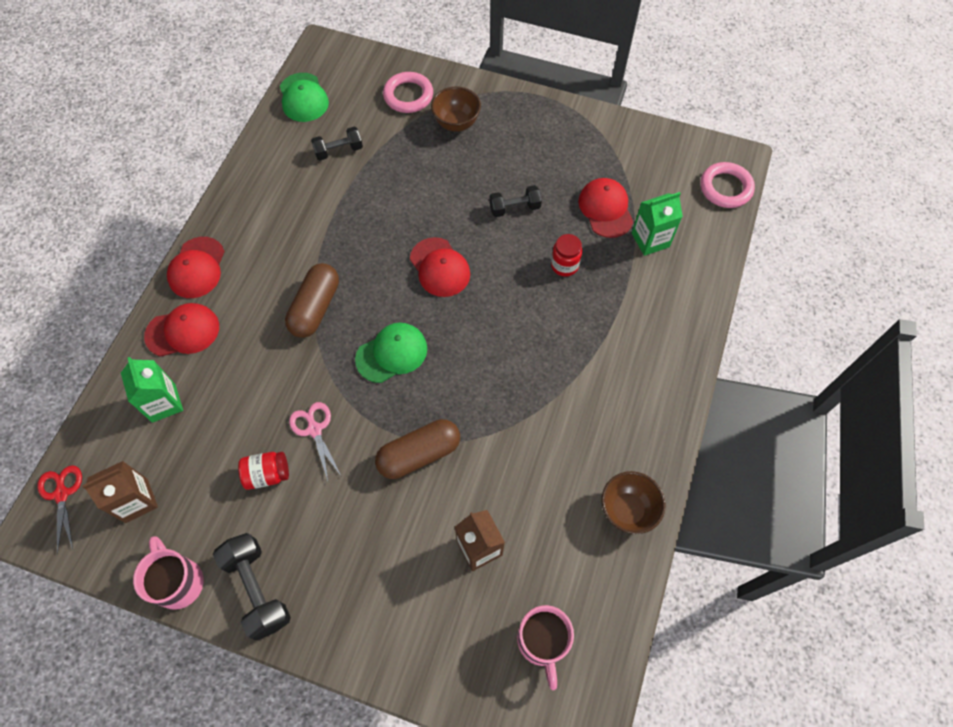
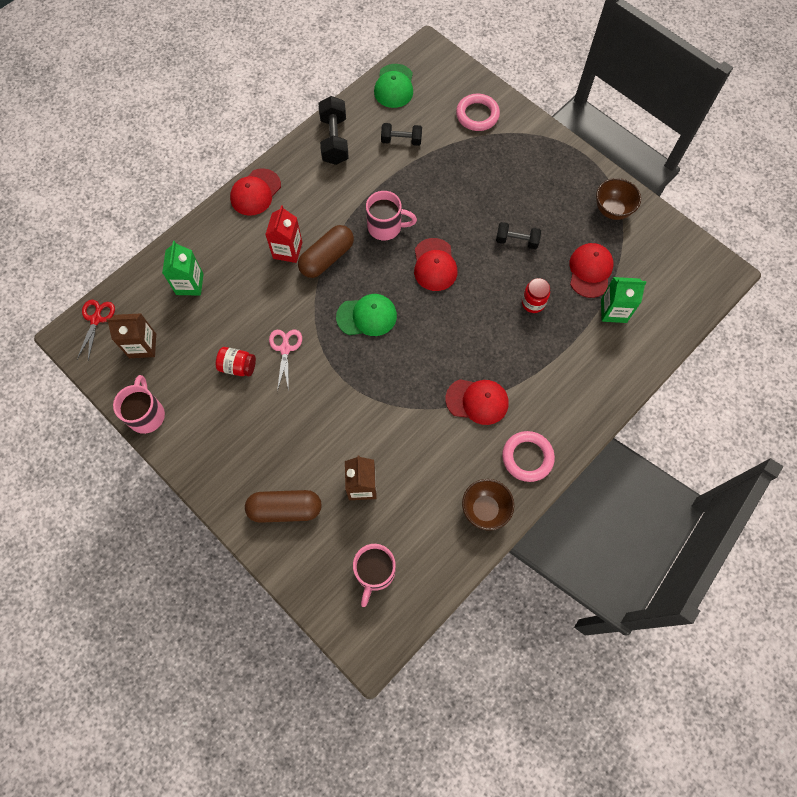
camera: 25 degrees right, 5 degrees up
(183, 331) = (225, 237): red cap -> red cap (477, 401)
(257, 589) = (196, 443): black dumbbell -> black dumbbell (334, 140)
(265, 317) = (287, 250): none -> red carton
(366, 248) = (386, 227): none -> pink mug
(419, 454) = (351, 399): brown capsule -> brown capsule (285, 509)
(456, 123) = (504, 153): brown bowl -> brown bowl (612, 210)
(725, 188) = (701, 293): pink ring -> pink ring (527, 457)

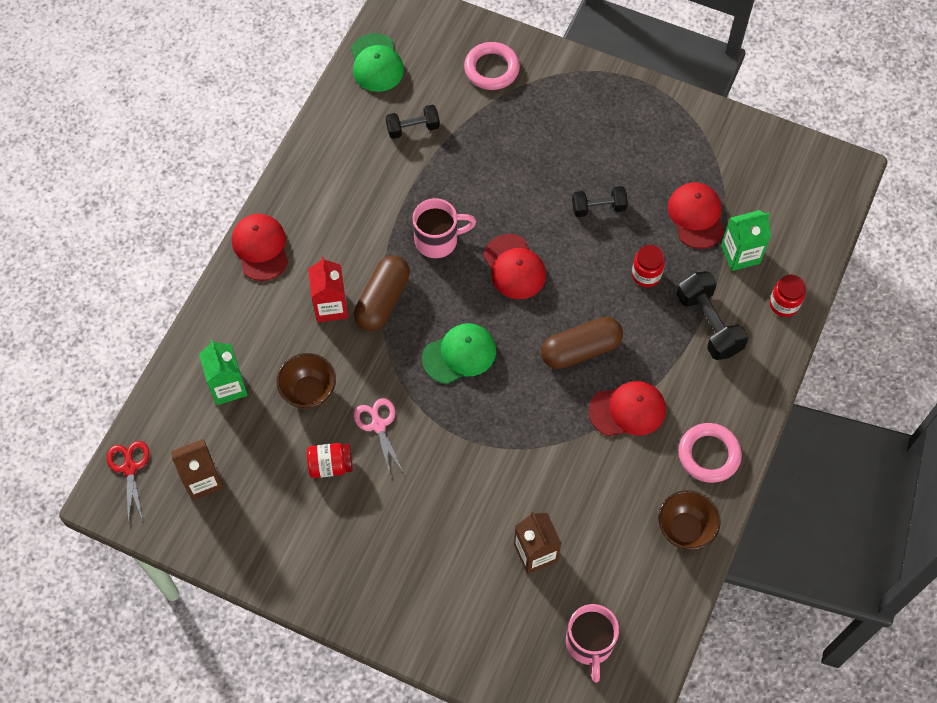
camera: 20 degrees left, 5 degrees down
(146, 414) = (244, 559): pink mug -> none
(255, 192) = (260, 248): red cap -> red cap turned 150 degrees clockwise
(285, 509) = (457, 610): brown capsule -> brown capsule (580, 350)
(334, 140) = (331, 153): black dumbbell -> black dumbbell (708, 324)
(612, 210) = (693, 136): brown bowl -> brown bowl (309, 392)
(633, 360) = (784, 304): none -> red jar

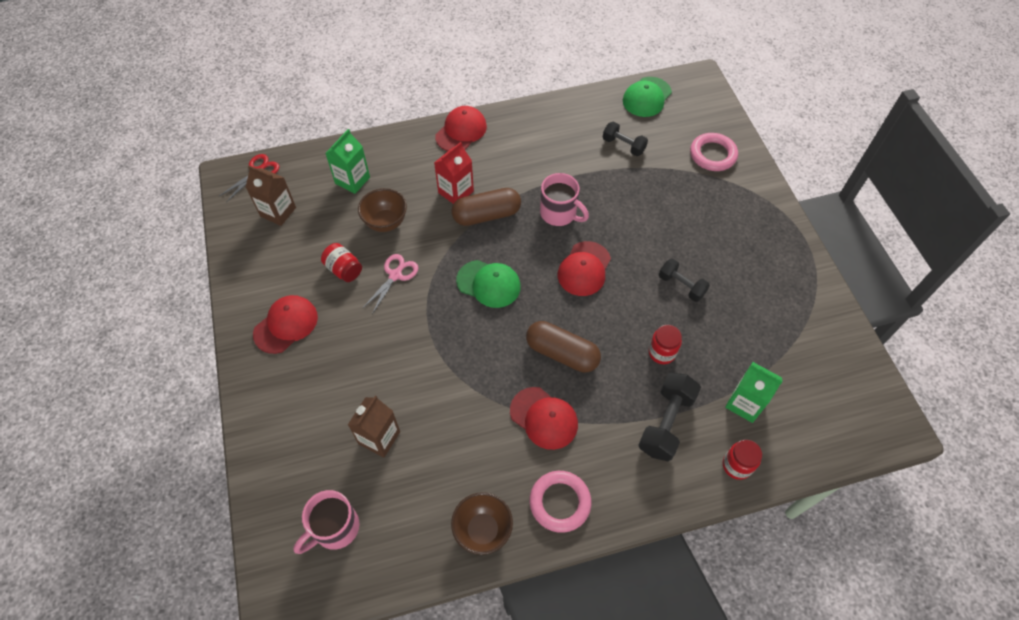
camera: 50 degrees right, 5 degrees down
(696, 216) = (742, 351): red cap -> red cap (286, 325)

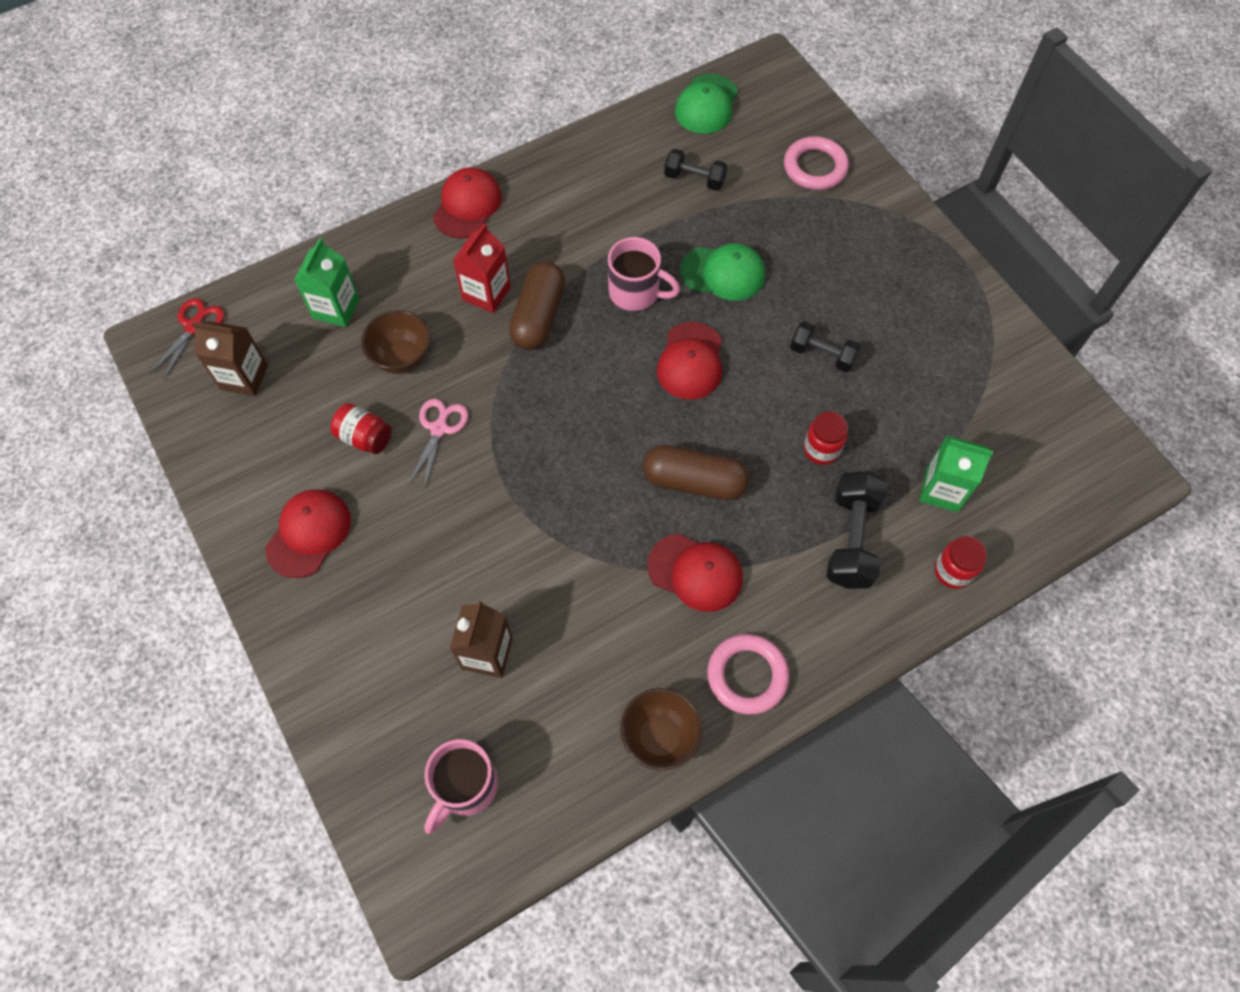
camera: 15 degrees left, 5 degrees up
(486, 215) = (538, 316): brown capsule -> brown capsule turned 45 degrees counterclockwise
(488, 284) = (570, 411): green cap -> green cap (723, 273)

